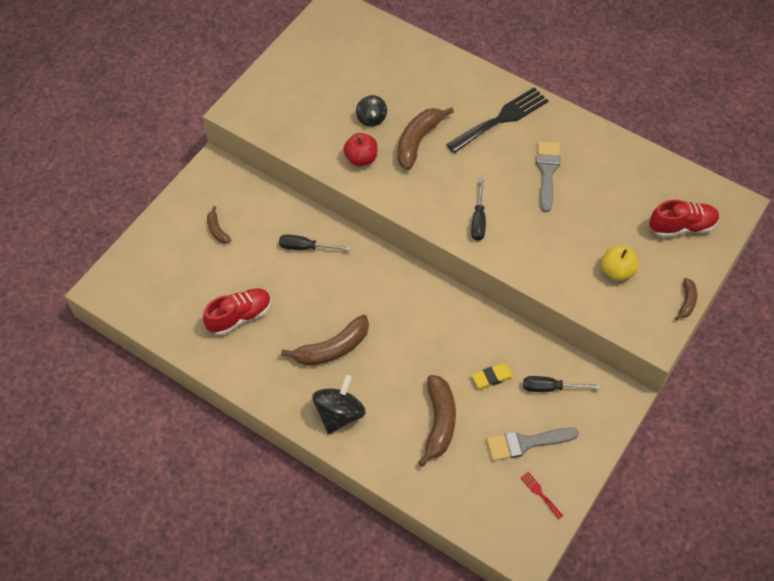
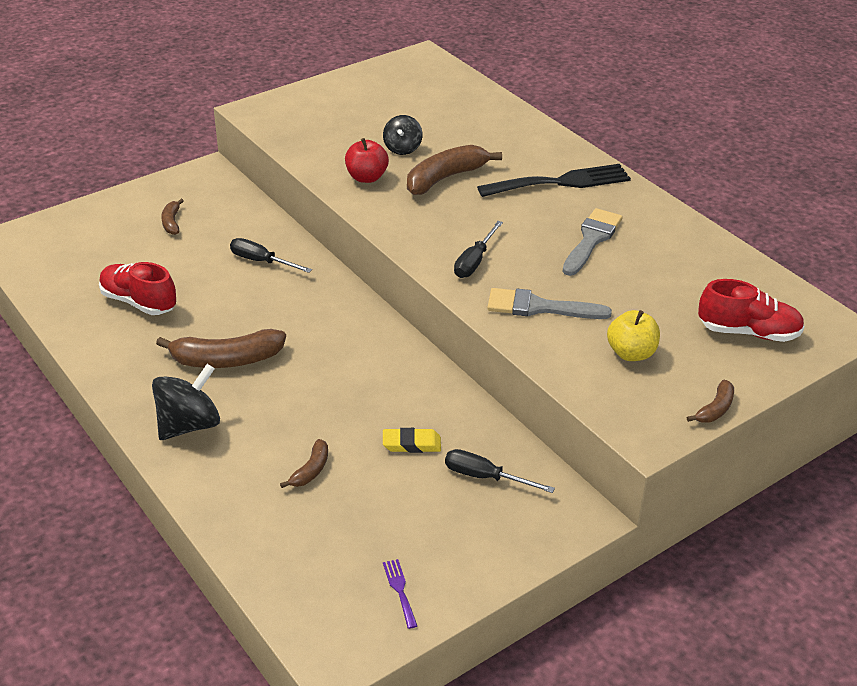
camera: 20 degrees right, 20 degrees down
(239, 316) = (139, 302): red shoe -> red shoe turned 135 degrees counterclockwise
(439, 422) = (311, 470): brown banana -> brown banana, size x0.52
(526, 443) = (414, 527): grey brush -> grey brush (539, 307)
(540, 493) = (400, 590): red fork -> purple fork

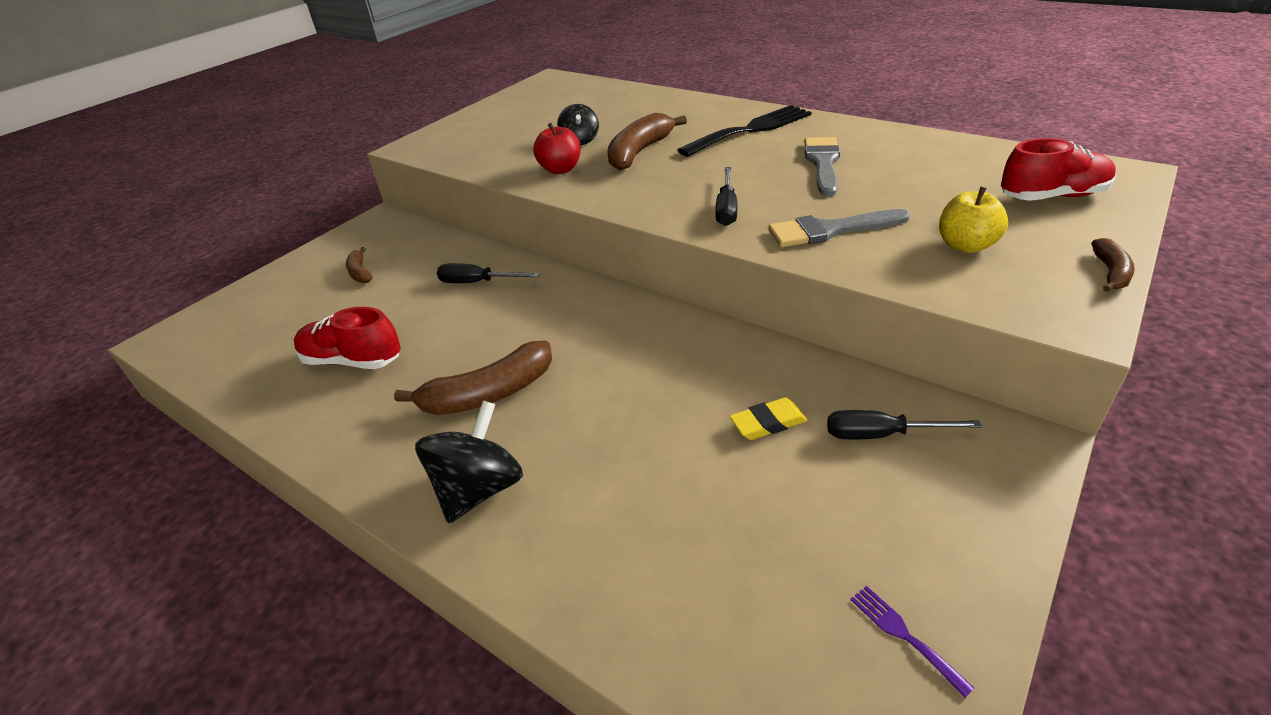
camera: 15 degrees left, 0 degrees up
(311, 470) = (669, 497): brown banana -> none

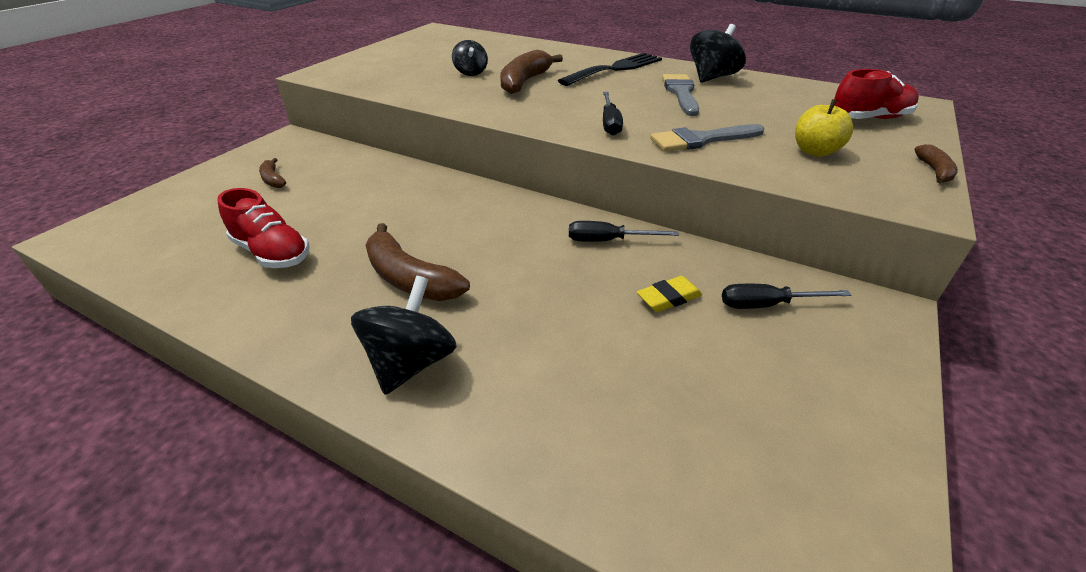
camera: 10 degrees left, 0 degrees up
(352, 360) = (272, 253): red shoe -> red shoe turned 150 degrees counterclockwise
(477, 282) = (386, 188): black screwdriver -> black screwdriver (608, 240)
(489, 394) = (410, 279): brown banana -> brown banana turned 75 degrees clockwise
(560, 169) = (457, 93): red apple -> none
(867, 139) = (712, 77): none -> black spinning top
(903, 634) = (831, 473): purple fork -> none

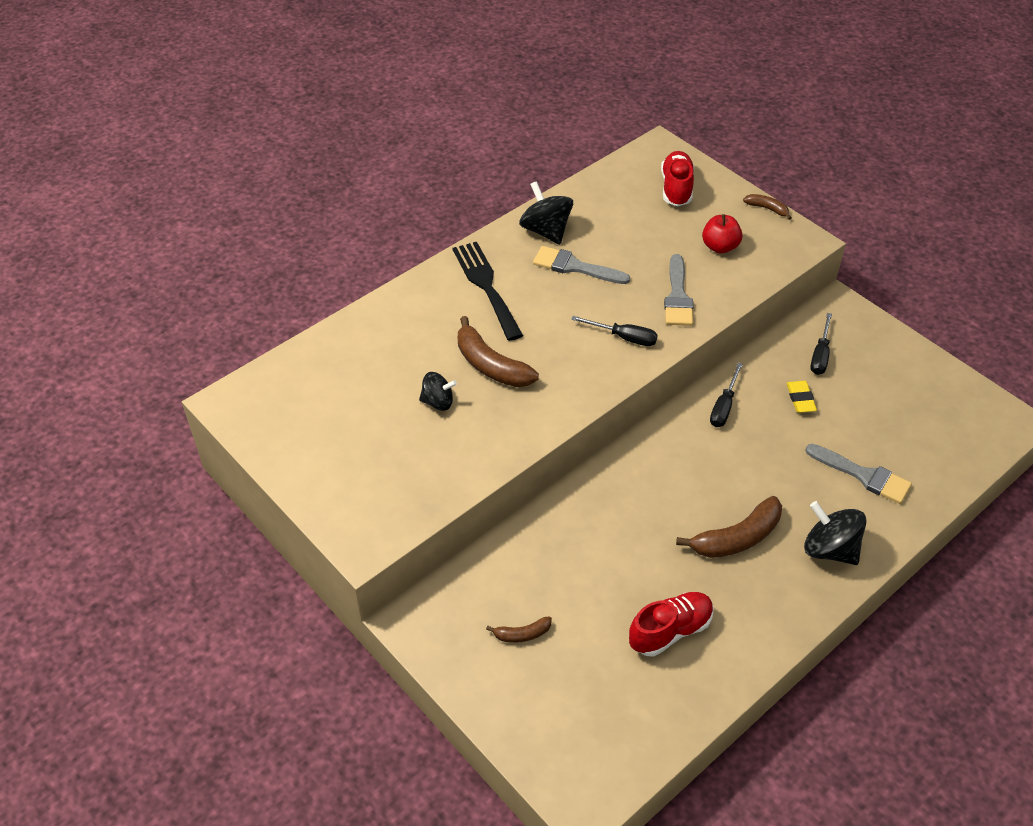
camera: 70 degrees left, 10 degrees up
(566, 381) = (863, 475): none -> grey brush
(815, 151) = (720, 247): yellow apple -> red apple

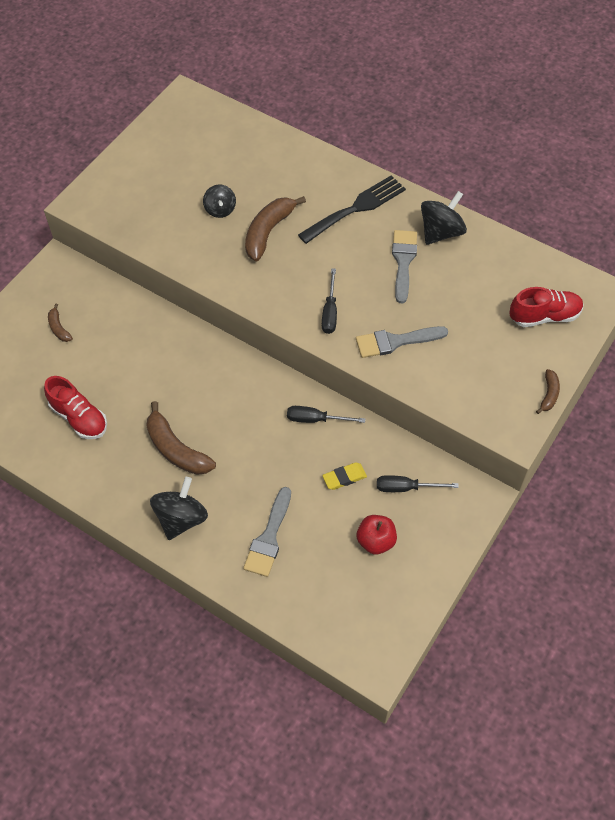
camera: 75 degrees right, 10 degrees up
(720, 247) = (475, 363): red apple -> red apple (376, 541)

